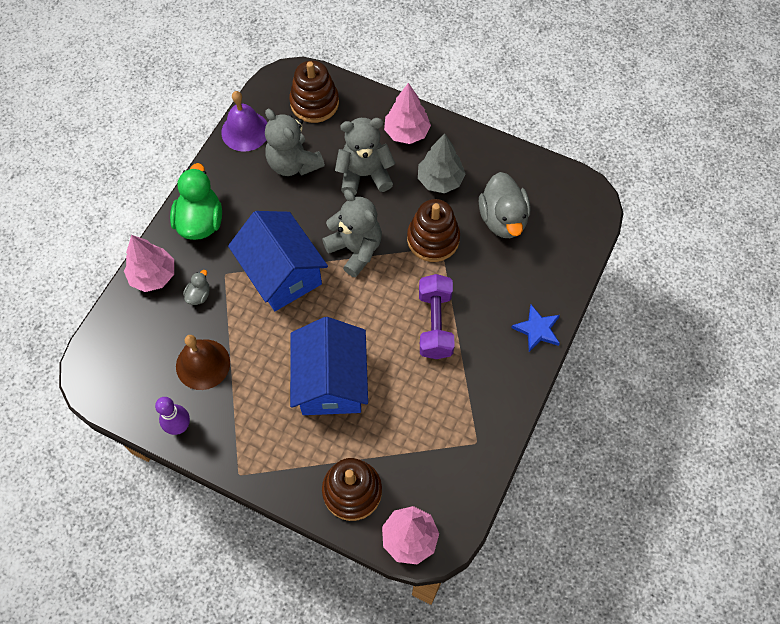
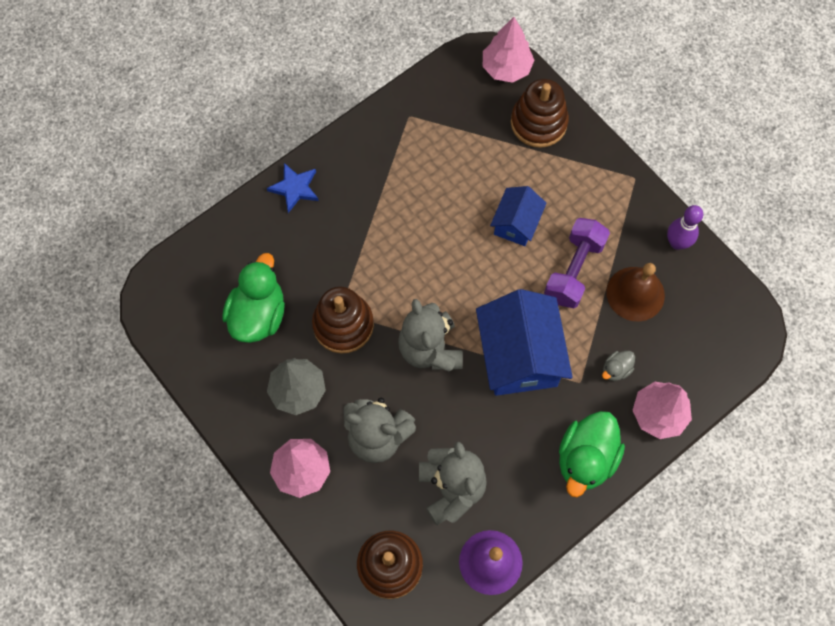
camera: 155 degrees left, 5 degrees up
(331, 381) = (516, 223): blue house -> blue house, size x0.56
(435, 324) = (389, 235): purple dumbbell -> purple dumbbell (574, 270)
(503, 219) = (258, 314): grey duck -> green duck

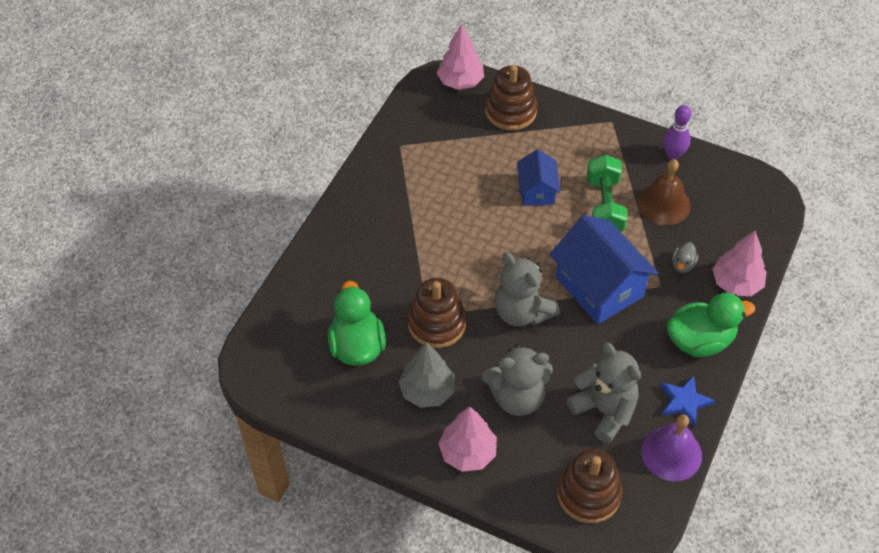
camera: 25 degrees left, 15 degrees down
(295, 188) = (333, 236): blue star -> blue star (684, 402)
(574, 270) = (604, 206): purple dumbbell -> green dumbbell
(586, 459) = (700, 340): green duck -> green duck turned 105 degrees counterclockwise

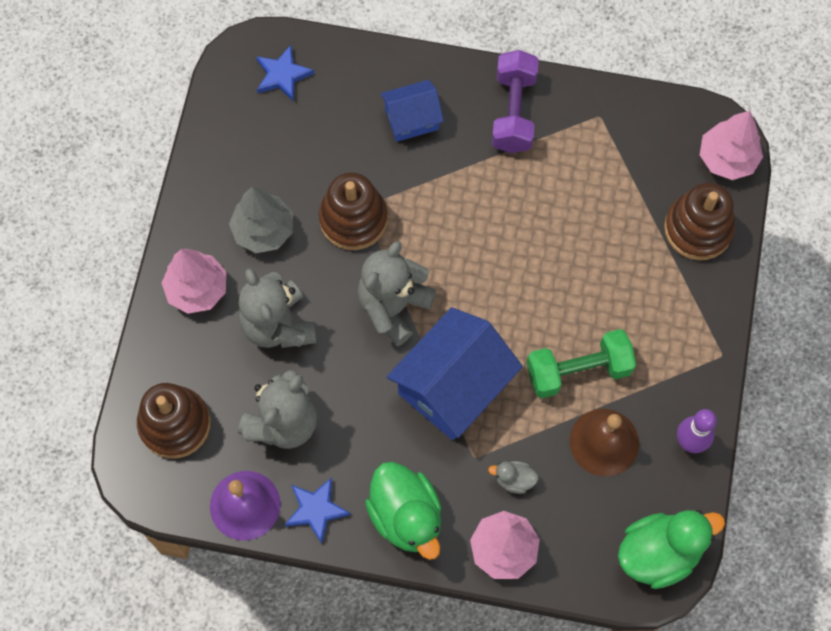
camera: 75 degrees right, 15 degrees up
(285, 348) = (282, 75): none -> blue star
(357, 346) = (303, 145): green duck -> green duck (659, 553)
(378, 197) = (513, 112): none -> purple dumbbell
(537, 190) = (578, 286): blue house -> blue house (412, 119)

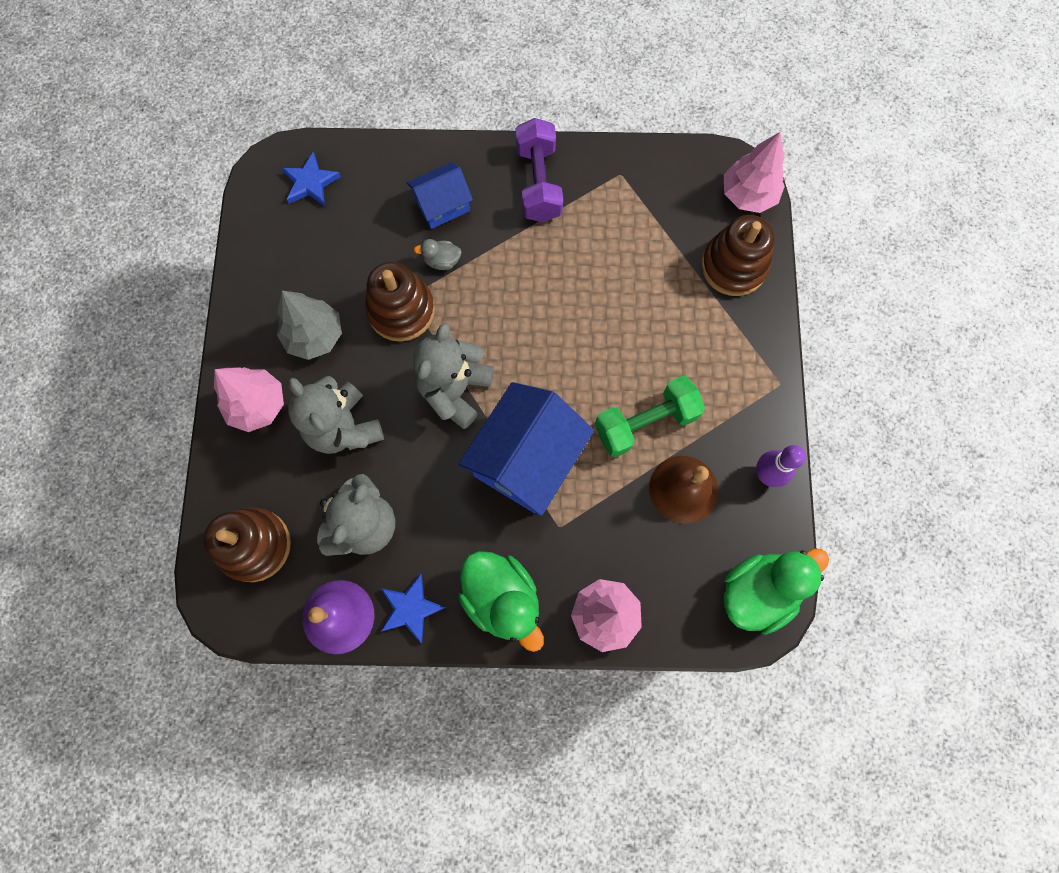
camera: 10 degrees left, 5 degrees up
(514, 480) = (602, 542): grey duck -> grey duck (442, 261)

